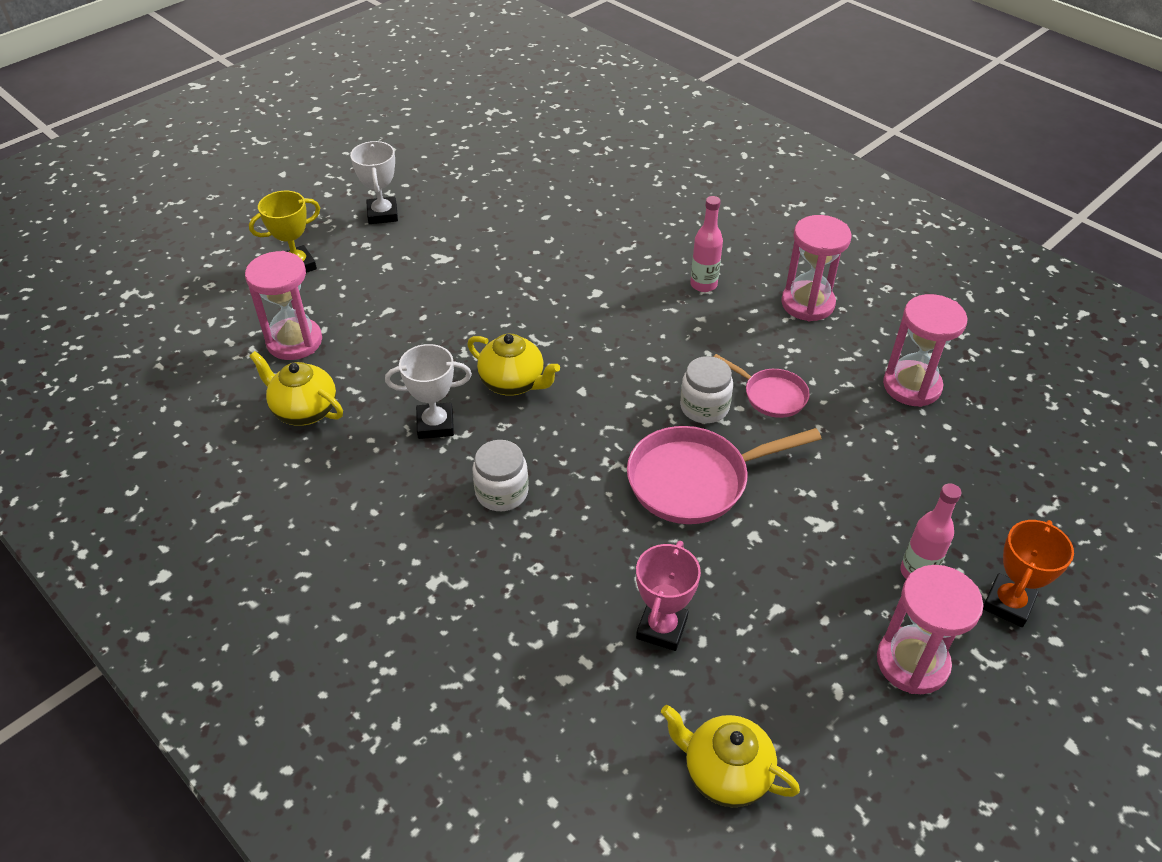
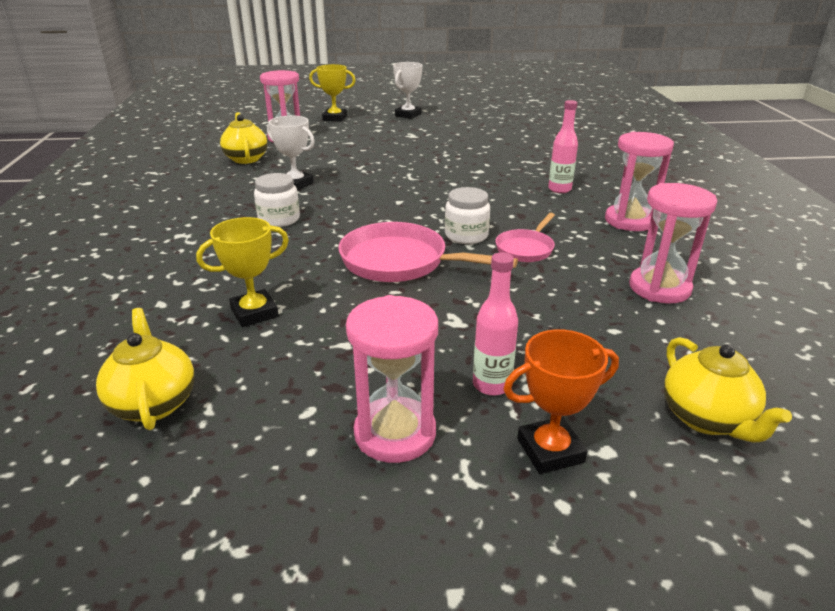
camera: 40 degrees right, 15 degrees down
(513, 383) = (365, 185): yellow teapot -> yellow teapot (706, 419)
(661, 628) = (254, 313): pink trophy -> yellow trophy
(771, 395) = (526, 248): pink pan -> pink pan turned 45 degrees clockwise

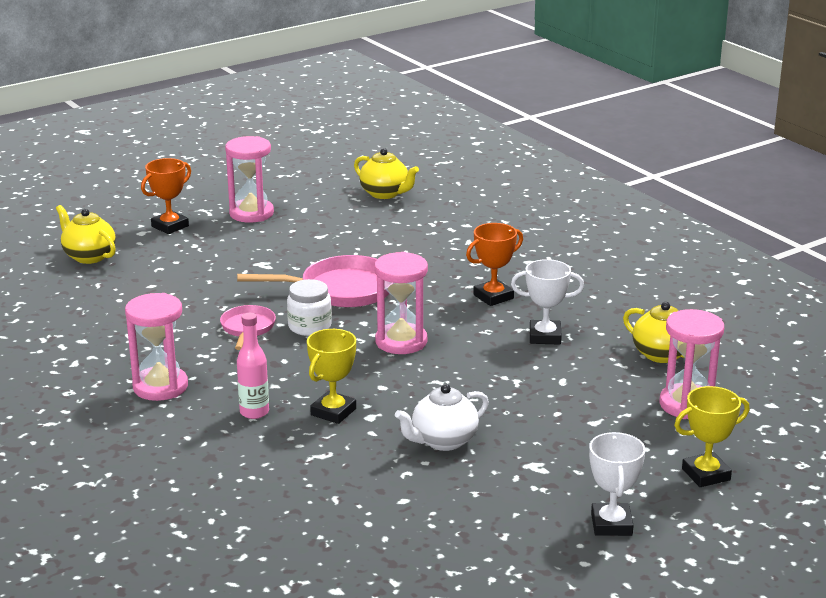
camera: 150 degrees right, 5 degrees down
(254, 313) = (398, 235): yellow trophy -> yellow trophy (333, 412)
(279, 219) = (493, 297): white jar -> orange trophy
(447, 152) = (443, 441): none -> white teapot
(491, 385) = (215, 241): pink bottle -> none
(659, 288) = (122, 323): pink hourglass -> pink hourglass (401, 342)

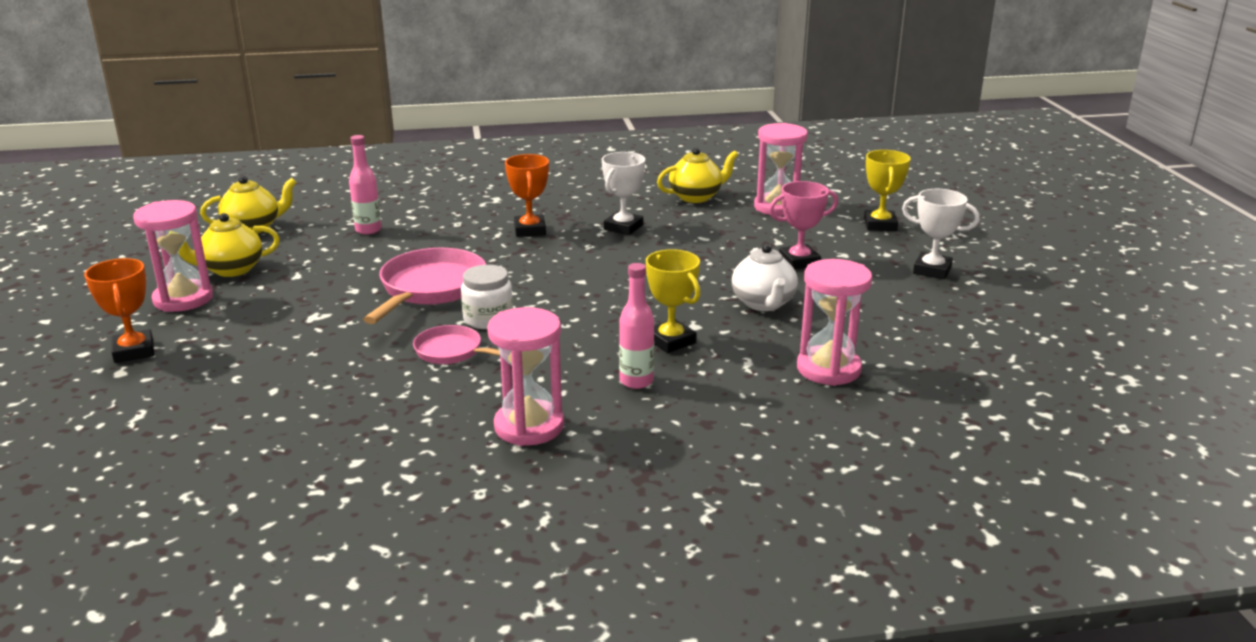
camera: 65 degrees left, 0 degrees up
(89, 256) = (128, 420): yellow teapot -> yellow teapot (231, 269)
(401, 342) = (568, 284): pink hourglass -> pink hourglass (828, 369)
(424, 234) = (368, 230): none -> pink bottle
(556, 442) = (799, 261): none -> pink trophy

